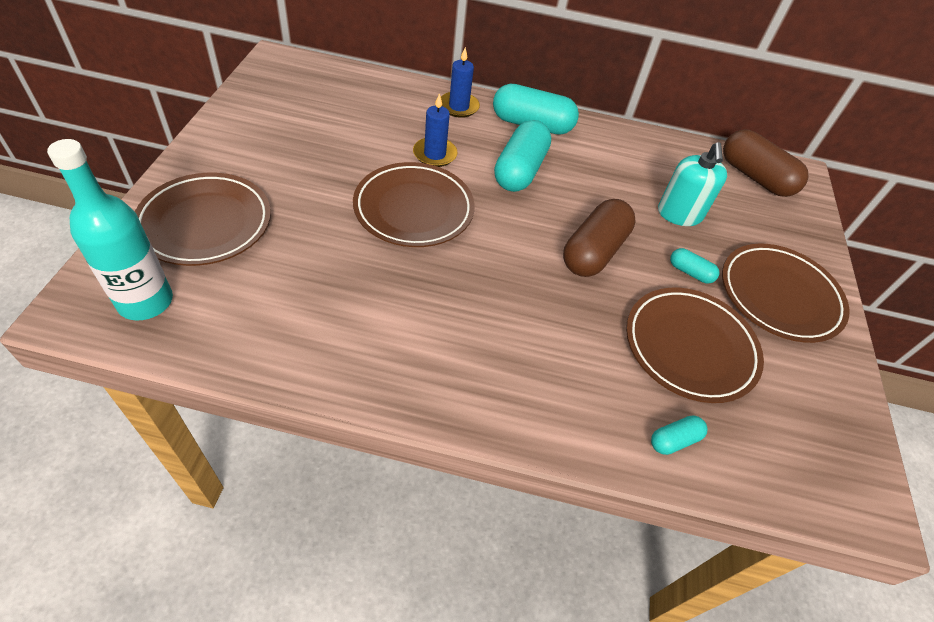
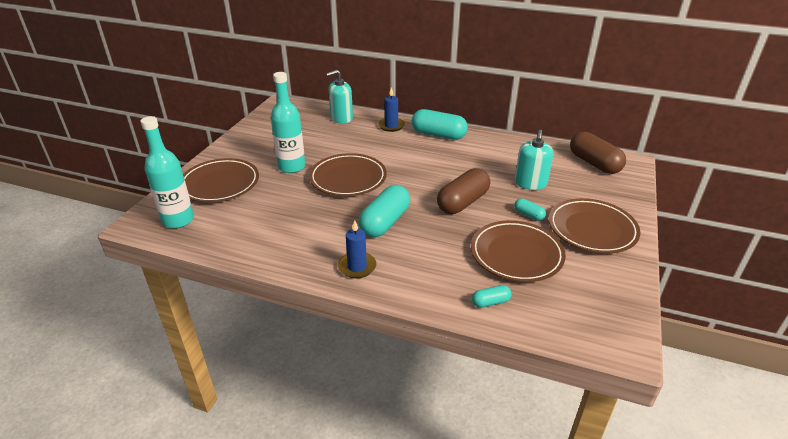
camera: 15 degrees right, 15 degrees down
(319, 186) = (291, 167): none -> turquoise bottle
(379, 91) = (341, 118): none -> turquoise soap dispenser
(435, 154) = (369, 151): blue candle -> blue candle (357, 267)
(520, 170) = (423, 159): turquoise capsule -> turquoise capsule (385, 222)

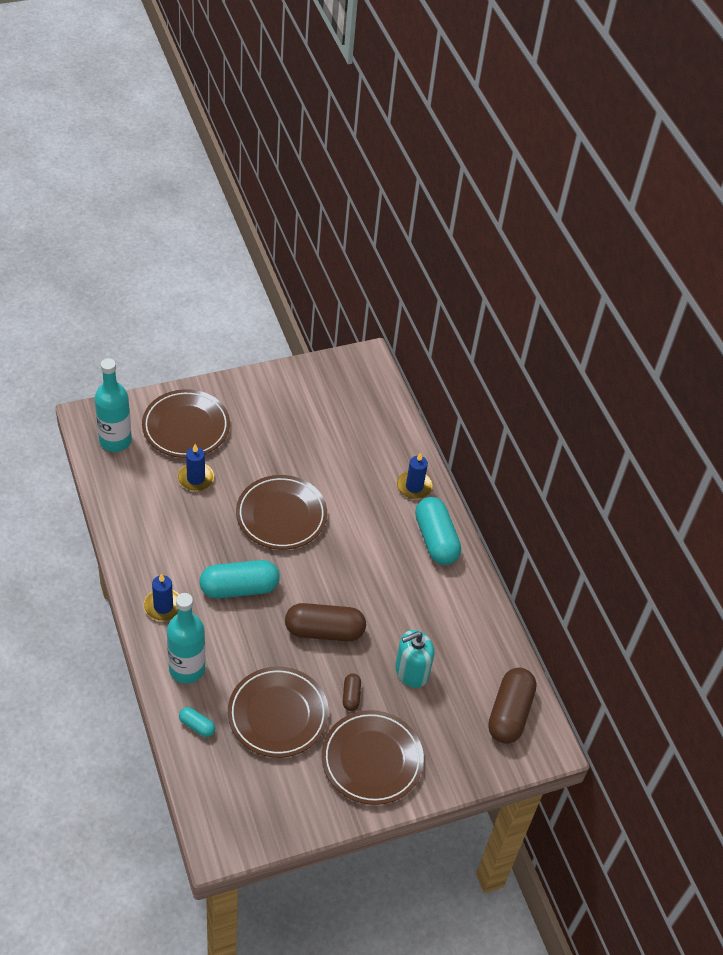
camera: 45 degrees right, 15 degrees up
(267, 199) = (196, 478): none -> blue candle
(291, 167) = (260, 458): turquoise bottle -> turquoise bottle (187, 669)
(341, 118) = (387, 433): turquoise soap dispenser -> none
(528, 215) = (351, 696): turquoise capsule -> brown capsule

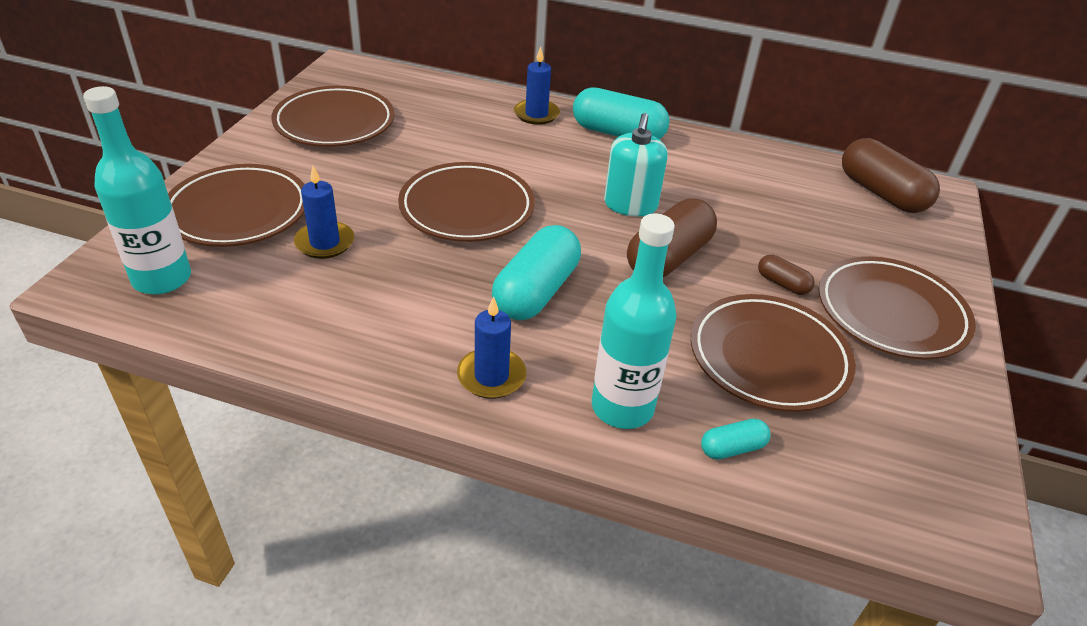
camera: 50 degrees left, 10 degrees down
(302, 403) = (334, 123): none -> brown plate
(411, 671) = (779, 226): turquoise soap dispenser -> turquoise soap dispenser (630, 205)

